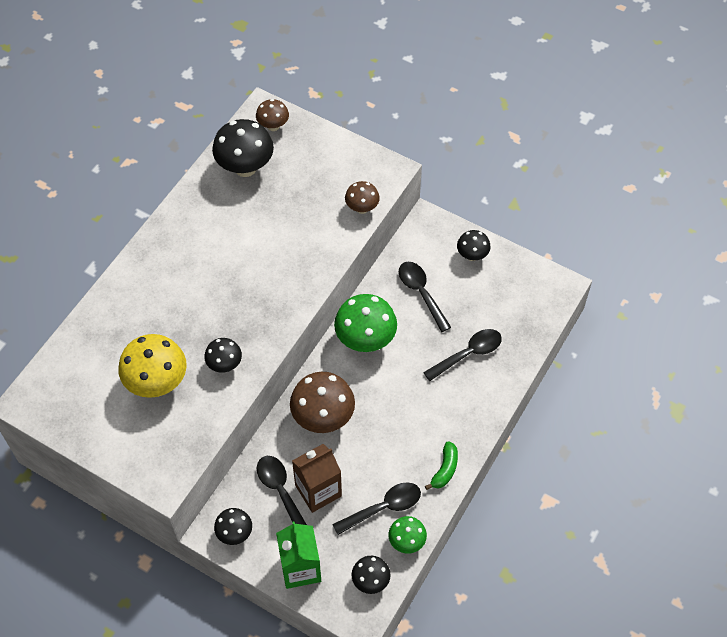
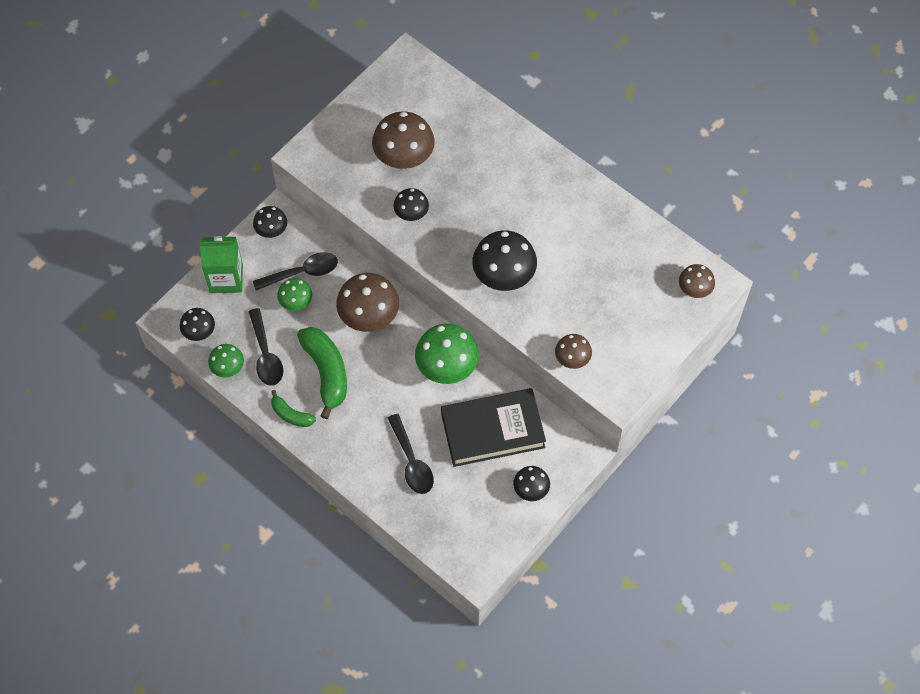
camera: 100 degrees right, 5 degrees up
(157, 383) = (404, 159): yellow mushroom -> brown mushroom
(245, 167) = (641, 257): black mushroom -> black mushroom (503, 277)
(318, 490) = (296, 303): brown carton -> green mushroom
(391, 446) = (326, 372): none -> green banana
(421, 293) = (492, 430): black spoon -> black book

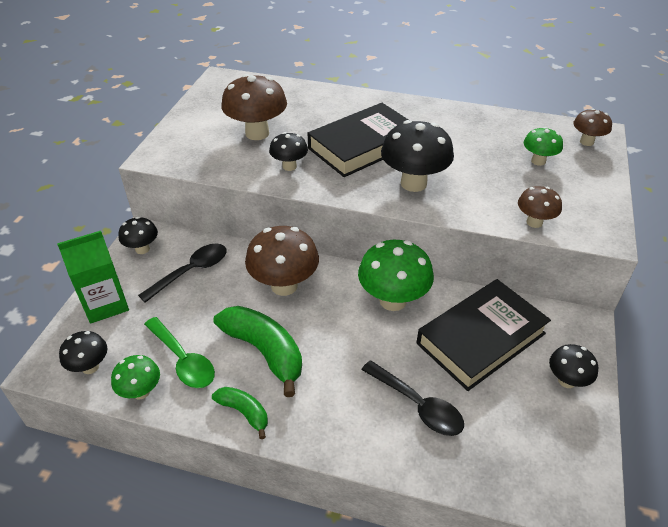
camera: 25 degrees left, 20 degrees down
(266, 355) = (183, 360): black spoon -> green spoon
(291, 415) = (244, 412): green banana -> green banana turned 150 degrees counterclockwise
(296, 303) = (197, 299): green mushroom -> green mushroom (538, 161)
(488, 213) = (363, 146): none -> black book

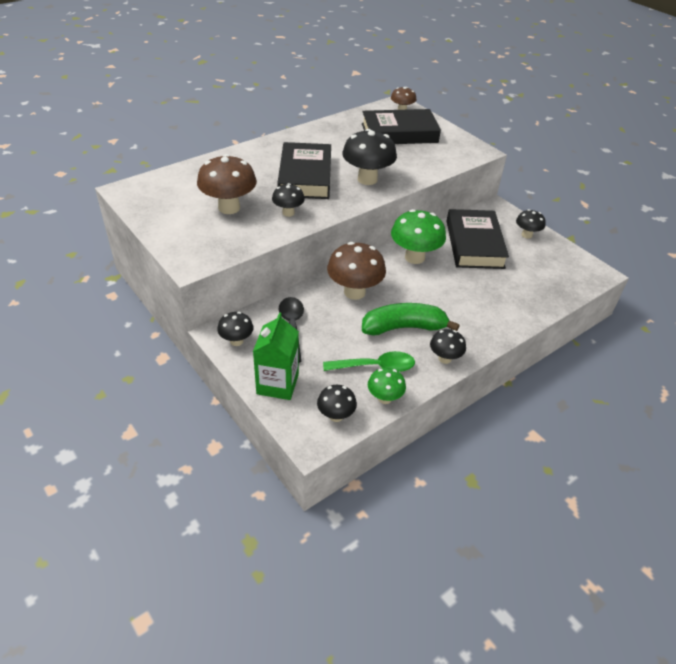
camera: 55 degrees left, 0 degrees up
(244, 412) = (445, 358): green banana -> black mushroom
(418, 405) = (499, 290): black spoon -> none
(534, 222) = (447, 163): brown mushroom -> none
(538, 161) = (399, 133): green mushroom -> black book

